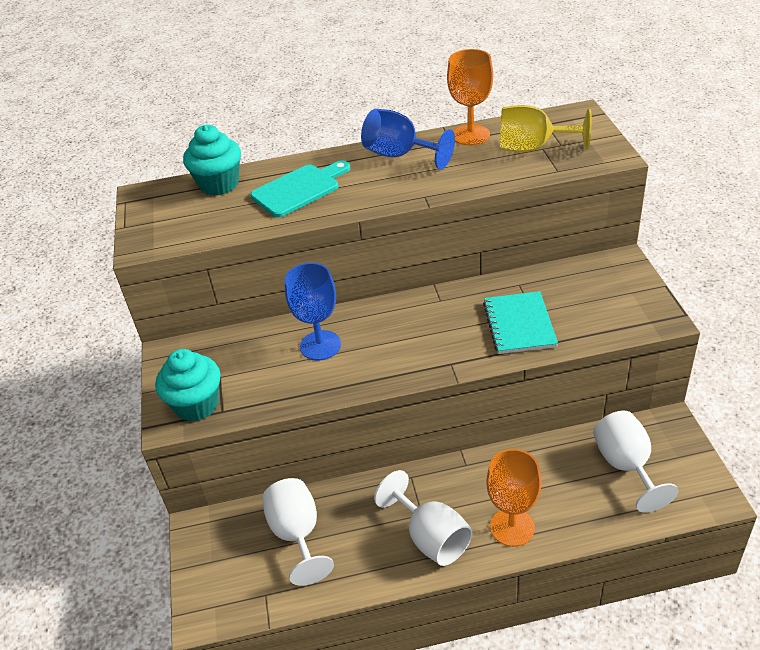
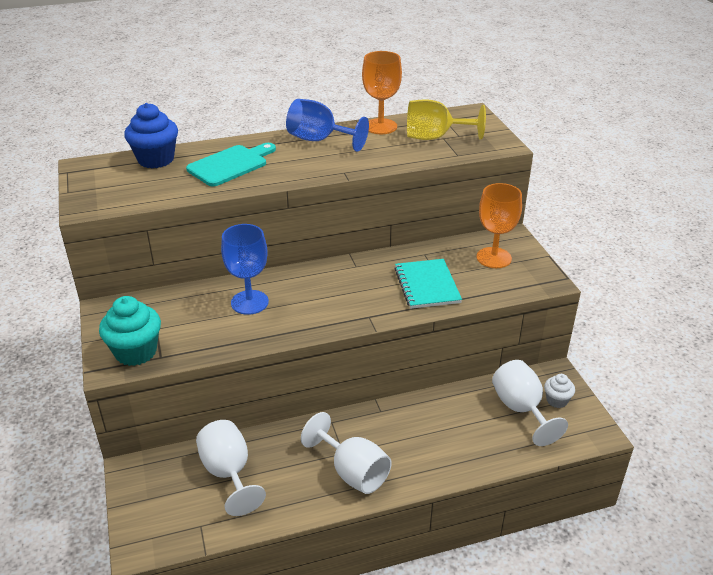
camera: 10 degrees left, 5 degrees down
(219, 184) = (156, 159): turquoise cupcake -> blue cupcake
(512, 527) = (425, 461): orange goblet -> orange goblet (494, 258)
(669, 456) = (557, 400): none -> white cupcake

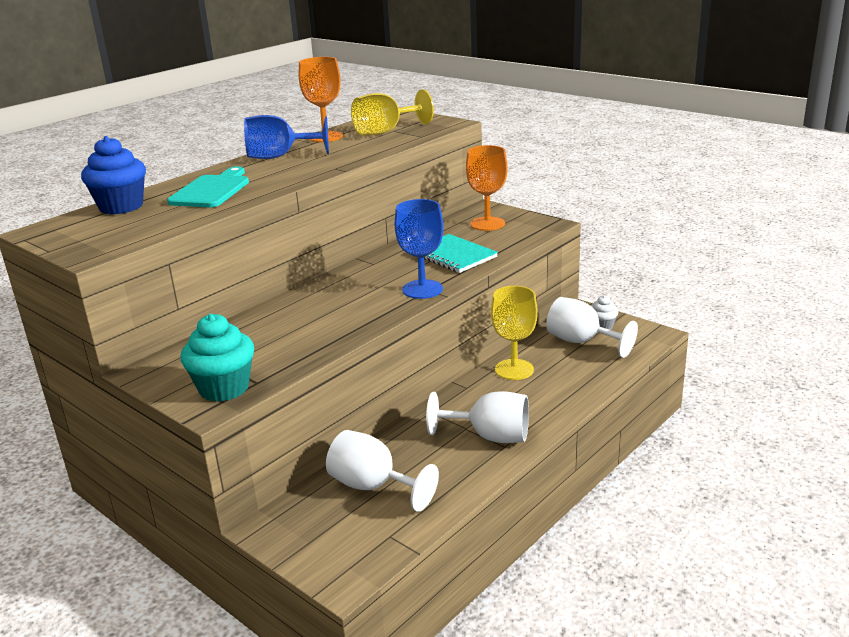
camera: 30 degrees left, 10 degrees down
(249, 302) = (300, 317): blue goblet -> blue goblet (422, 289)
(435, 411) = (514, 369): none -> yellow goblet

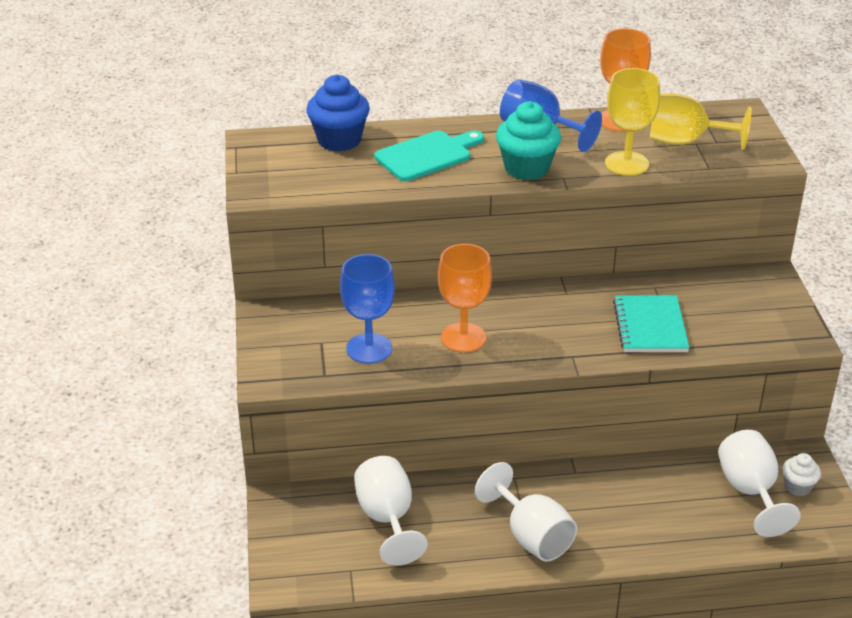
camera: 40 degrees right, 10 degrees up
(224, 388) = (297, 366): turquoise cupcake -> turquoise cupcake (526, 168)
(422, 289) = (567, 352): blue goblet -> blue goblet (369, 348)
(487, 224) = (742, 301): orange goblet -> orange goblet (463, 337)
(514, 369) = (642, 481): yellow goblet -> yellow goblet (626, 163)

